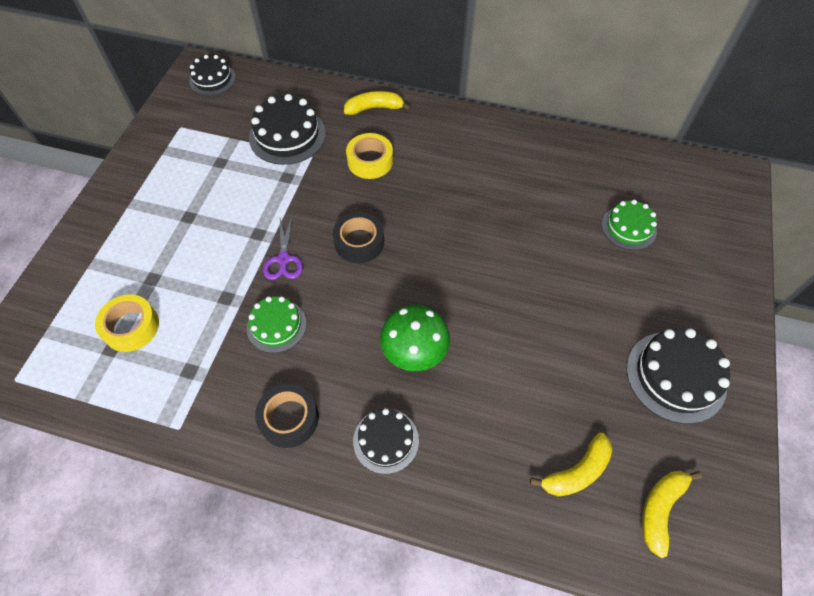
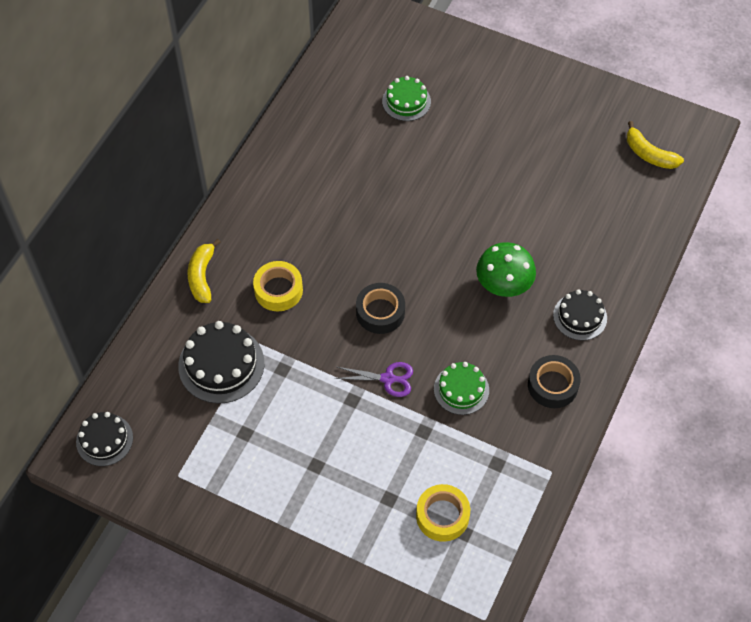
camera: 80 degrees left, 0 degrees up
(577, 472) = (618, 196): yellow banana -> none
(675, 376) = (551, 113): black cake -> none

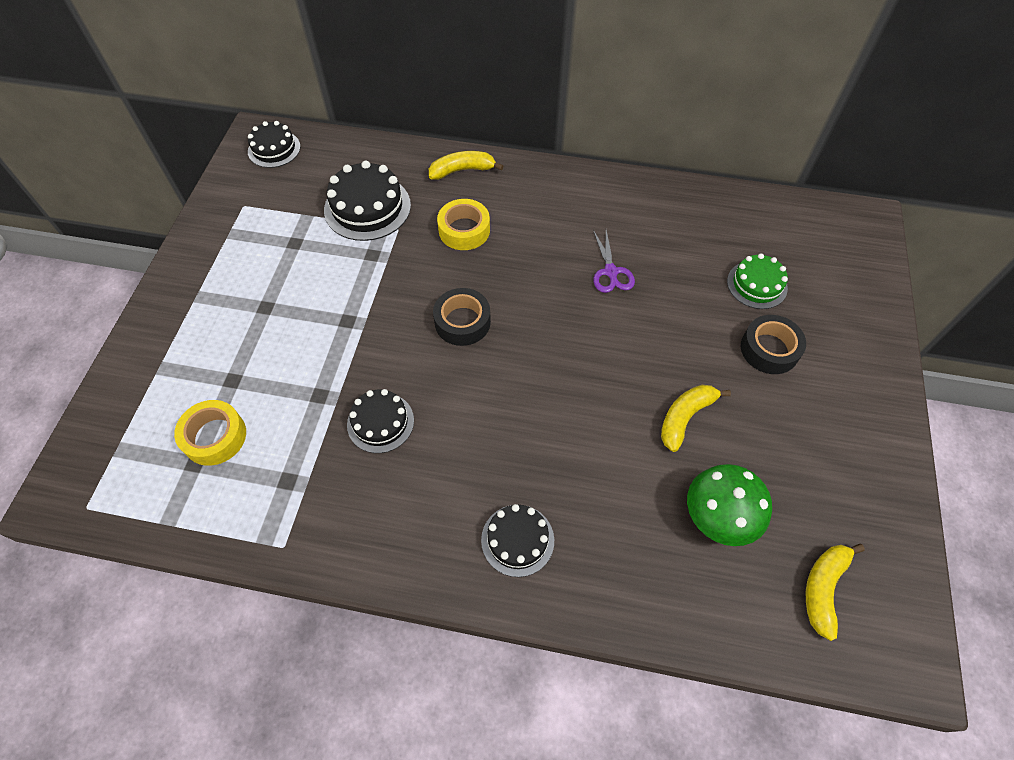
camera: 75 degrees right, 0 degrees up
(388, 379) = (379, 347): purple scissors -> purple scissors (611, 272)
(461, 389) = (380, 422): green cake -> black cake
(503, 284) = (538, 439): green mushroom -> green mushroom (718, 517)
(510, 187) = (685, 417): none -> yellow banana
(552, 385) = (407, 525): black tape -> black tape (769, 349)

